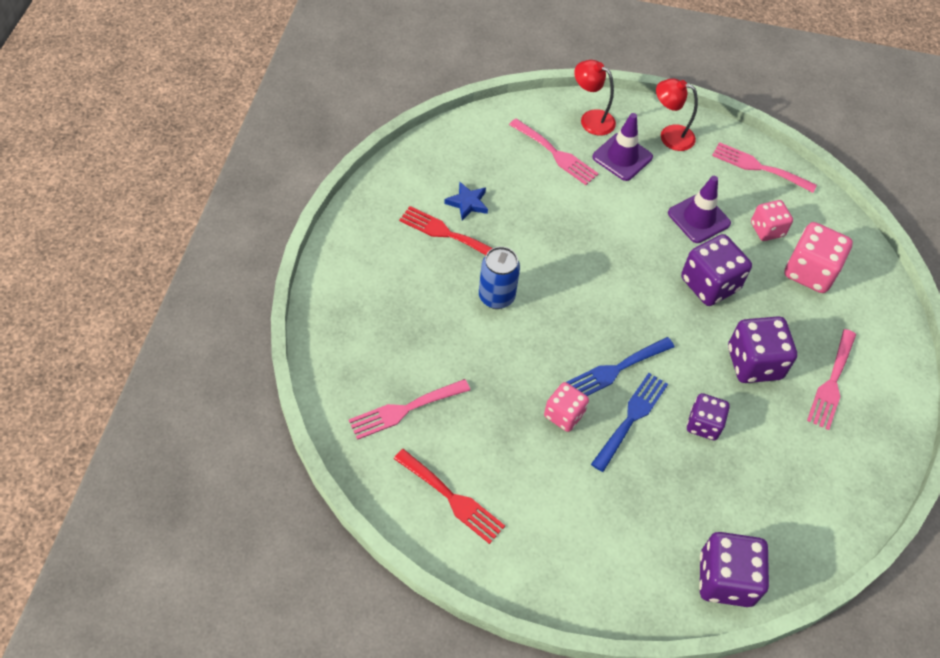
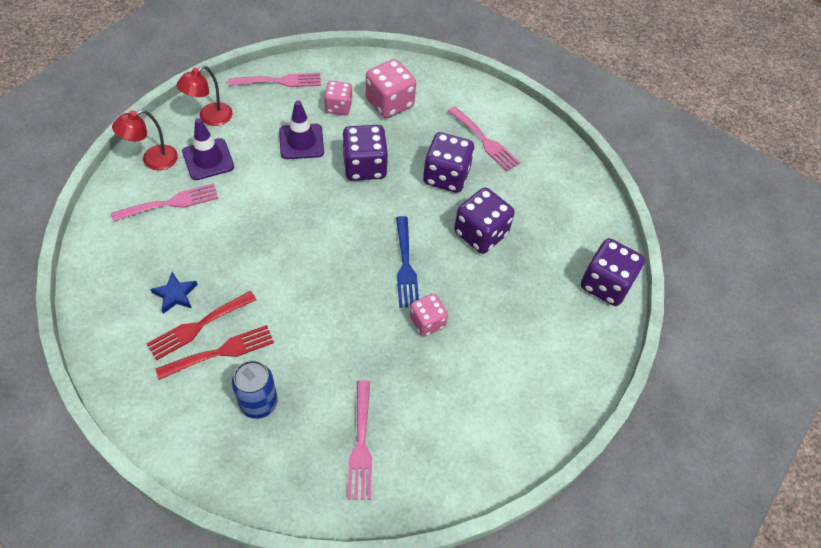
camera: 65 degrees left, 0 degrees up
(452, 498) = (463, 443): red fork -> red fork (221, 352)
(496, 297) = (288, 318): blue can -> blue can (259, 403)
(631, 418) = (452, 277): blue fork -> none
(703, 424) = (480, 233): purple dice -> purple dice, size x1.58
(758, 167) = (280, 81): pink fork -> pink fork turned 150 degrees counterclockwise

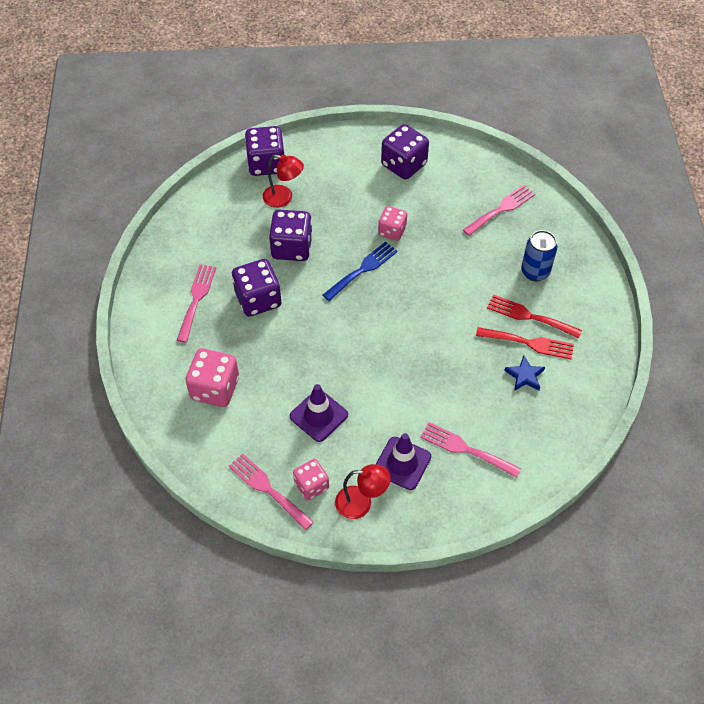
camera: 125 degrees left, 0 degrees up
(153, 160) = (444, 501): red lamp -> red lamp (283, 198)
(338, 107) = (255, 420): pink dice -> pink dice (311, 485)
(364, 166) = (301, 355): purple dice -> purple dice (404, 165)

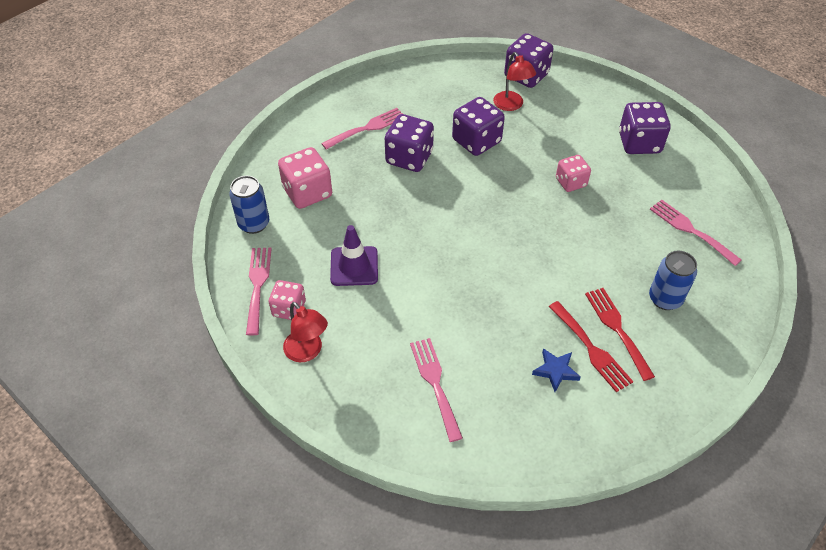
camera: 45 degrees right, 5 degrees down
(204, 447) = (254, 224): none -> blue can
(362, 269) = (513, 192): blue fork -> none
(402, 463) = (372, 351): purple traffic cone -> none
(501, 209) = (690, 230): pink fork -> pink fork turned 135 degrees counterclockwise

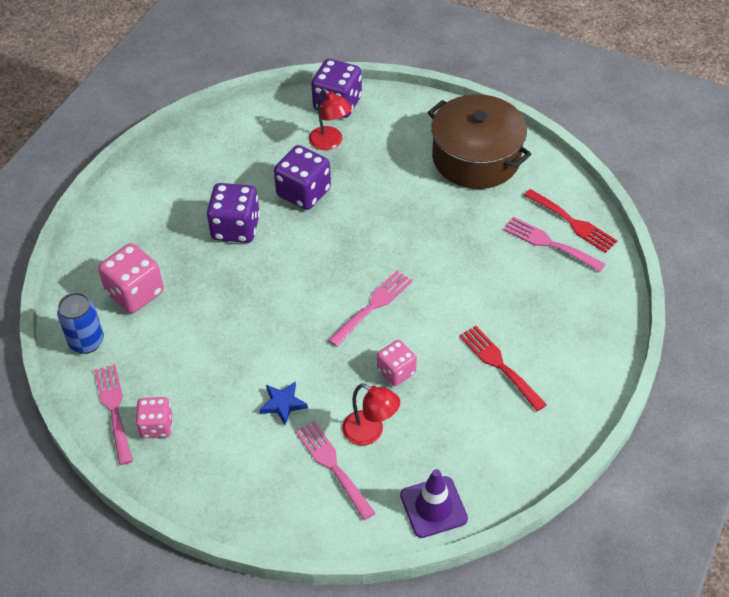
camera: 15 degrees left, 0 degrees up
(307, 352) = (191, 466): red lamp -> red lamp (370, 432)
(354, 266) = (212, 363): purple traffic cone -> purple traffic cone (433, 507)
(367, 128) = (179, 203): pink fork -> pink fork (373, 306)
(555, 371) = (449, 423): blue star -> blue star (283, 404)
(571, 182) = (415, 218): pink dice -> pink dice (396, 371)
(591, 349) = (479, 392): red fork -> red fork (573, 223)
(639, 143) = (476, 158): purple dice -> brown pot
(665, 299) = (539, 322): blue can -> none

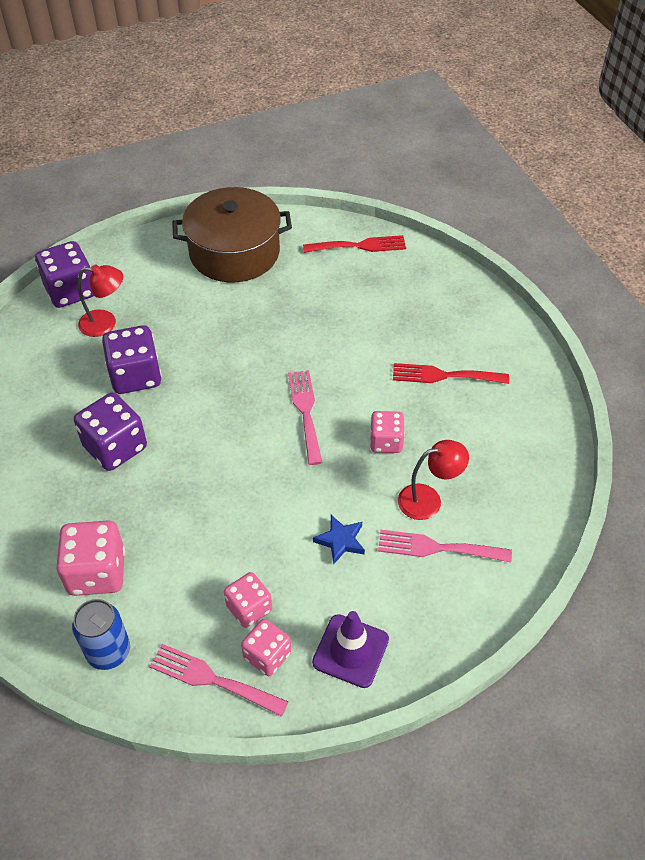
camera: 50 degrees left, 0 degrees up
(182, 391) = (249, 608): none -> pink dice
(433, 507) = (537, 507): purple traffic cone -> purple traffic cone (350, 651)
(549, 243) = (363, 271): pink fork -> none

